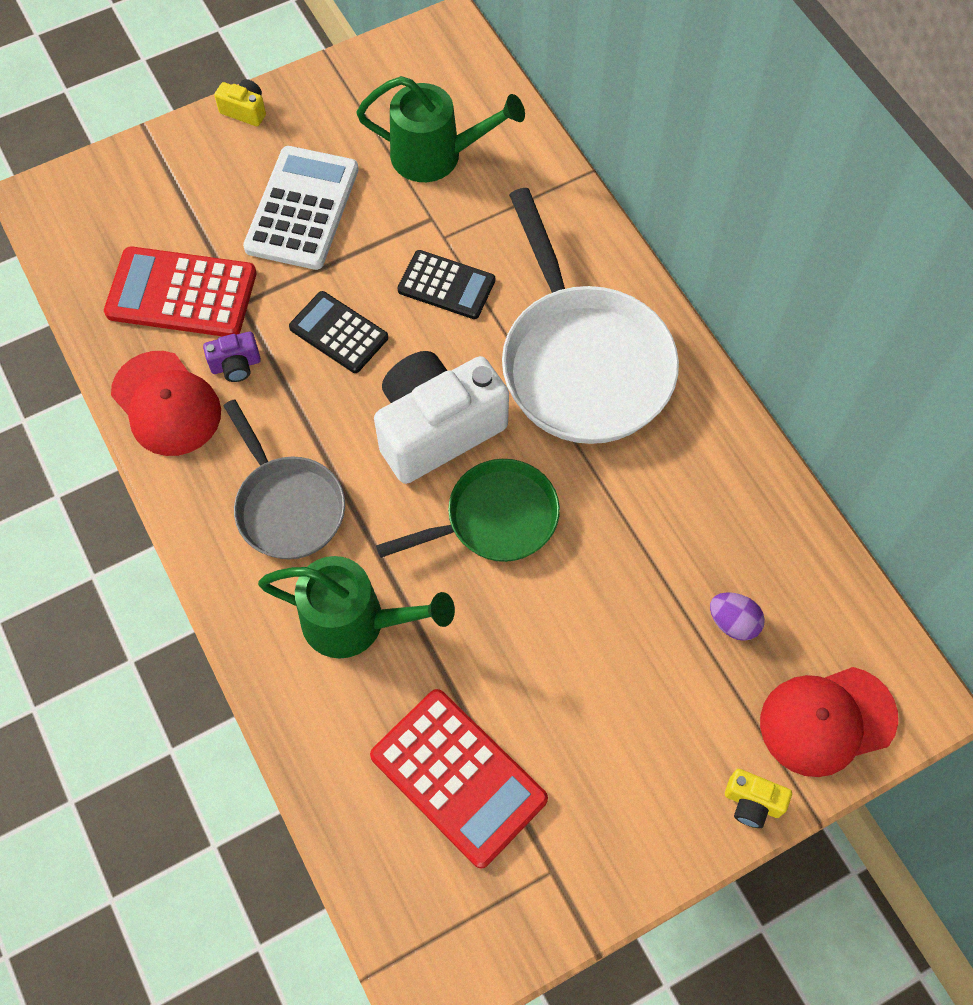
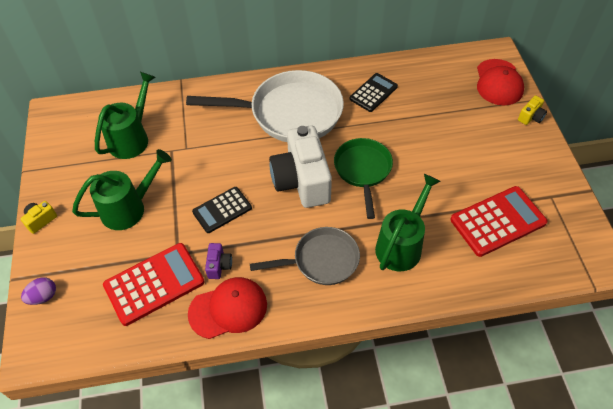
camera: 70 degrees left, 10 degrees down
(181, 293) = (154, 284): red calculator -> red calculator turned 150 degrees counterclockwise
(302, 209) = (129, 208): white calculator -> green watering can
(446, 285) = (217, 155): black calculator -> black calculator (373, 93)
(733, 622) = (445, 99): purple egg -> purple egg (43, 297)

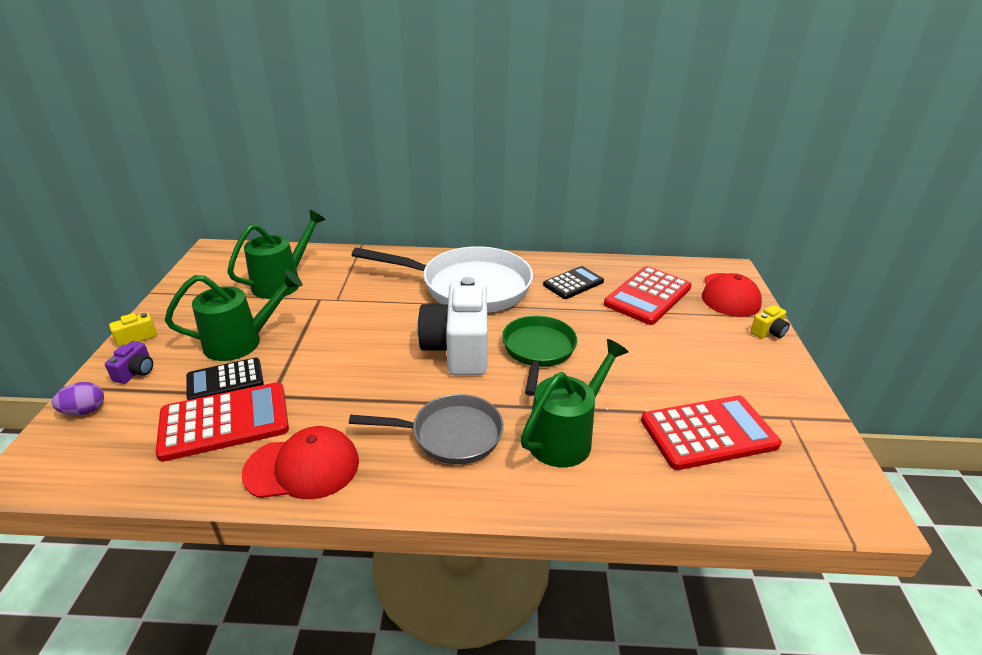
camera: 10 degrees right, 20 degrees down
(219, 265) = (315, 417): purple camera -> purple camera (136, 372)
(222, 210) = (348, 361): black calculator -> black calculator (225, 380)
(435, 96) = (648, 296): none -> red calculator

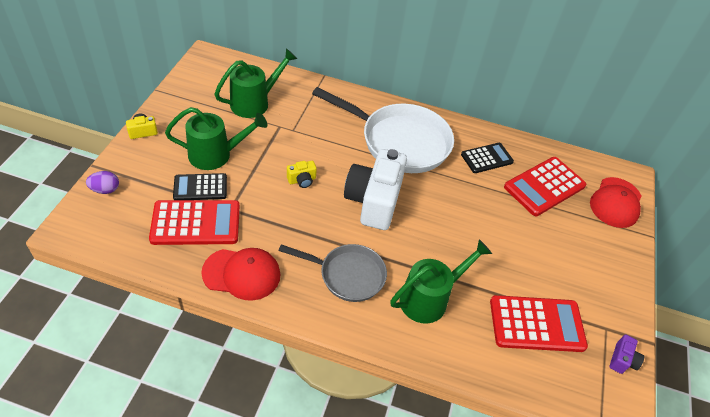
camera: 10 degrees right, 15 degrees up
(136, 372) = (140, 164): purple camera -> purple camera (622, 360)
(538, 351) = (434, 218): green pan -> none
(768, 332) = (630, 247): yellow camera -> yellow camera (302, 180)

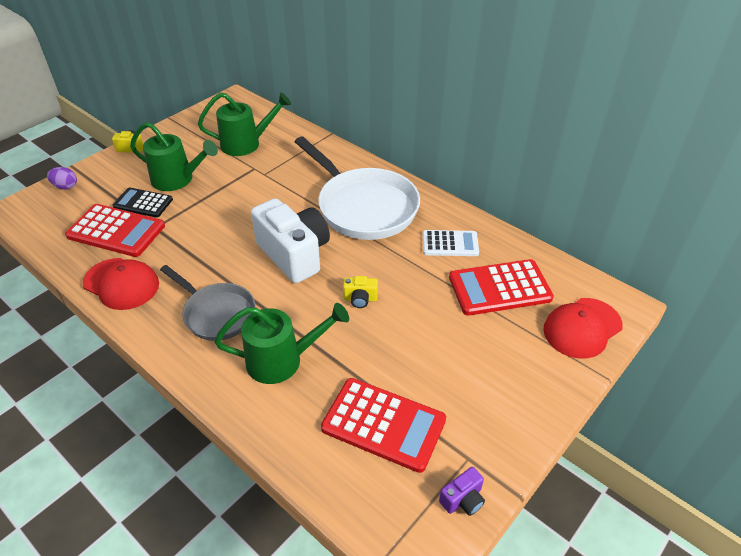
camera: 30 degrees right, 5 degrees down
(302, 180) = (238, 219): yellow camera -> yellow camera (360, 299)
(374, 201) = (294, 254): white camera -> white camera turned 105 degrees clockwise
(486, 158) = (450, 244): black calculator -> white calculator

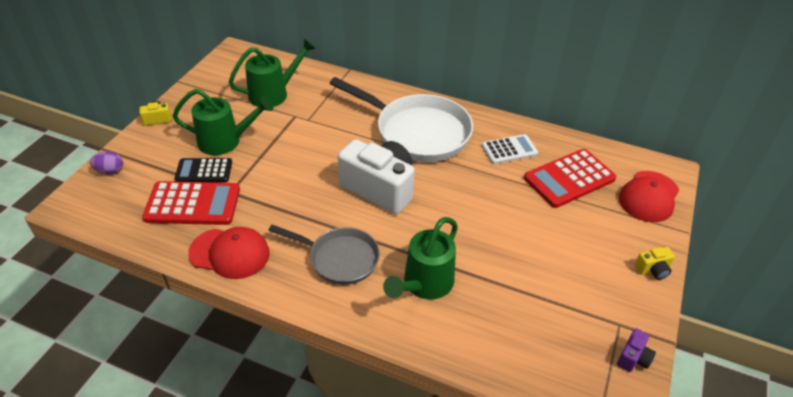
camera: 20 degrees left, 0 degrees up
(283, 360) = (424, 285): green watering can -> green watering can turned 150 degrees clockwise
(360, 299) = (460, 215): yellow camera -> yellow camera (653, 270)
(383, 424) = (539, 316): red calculator -> none

